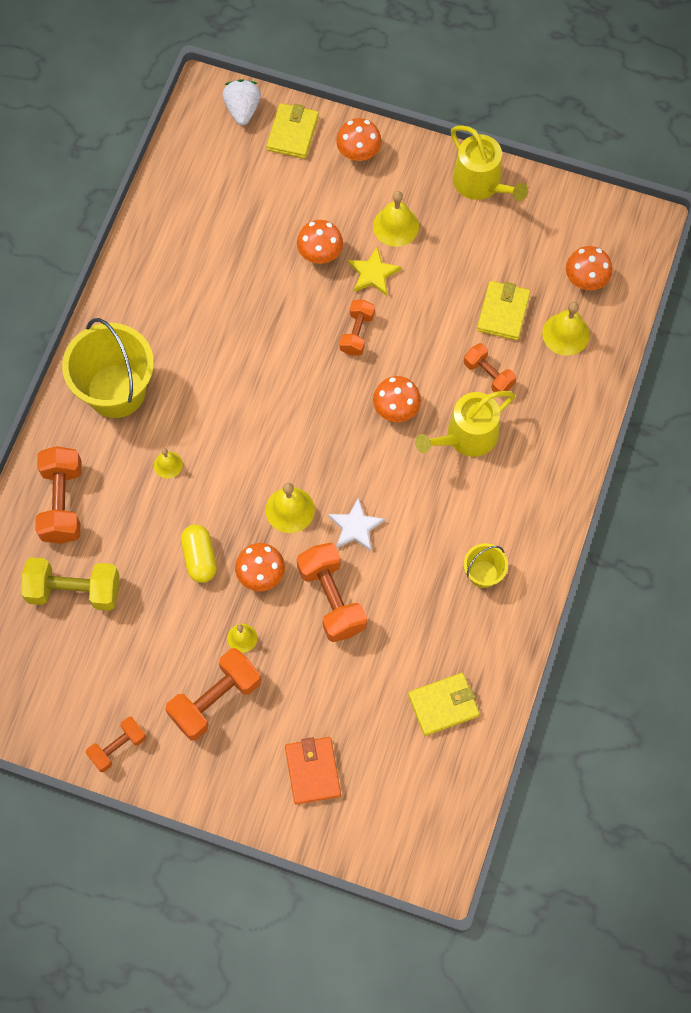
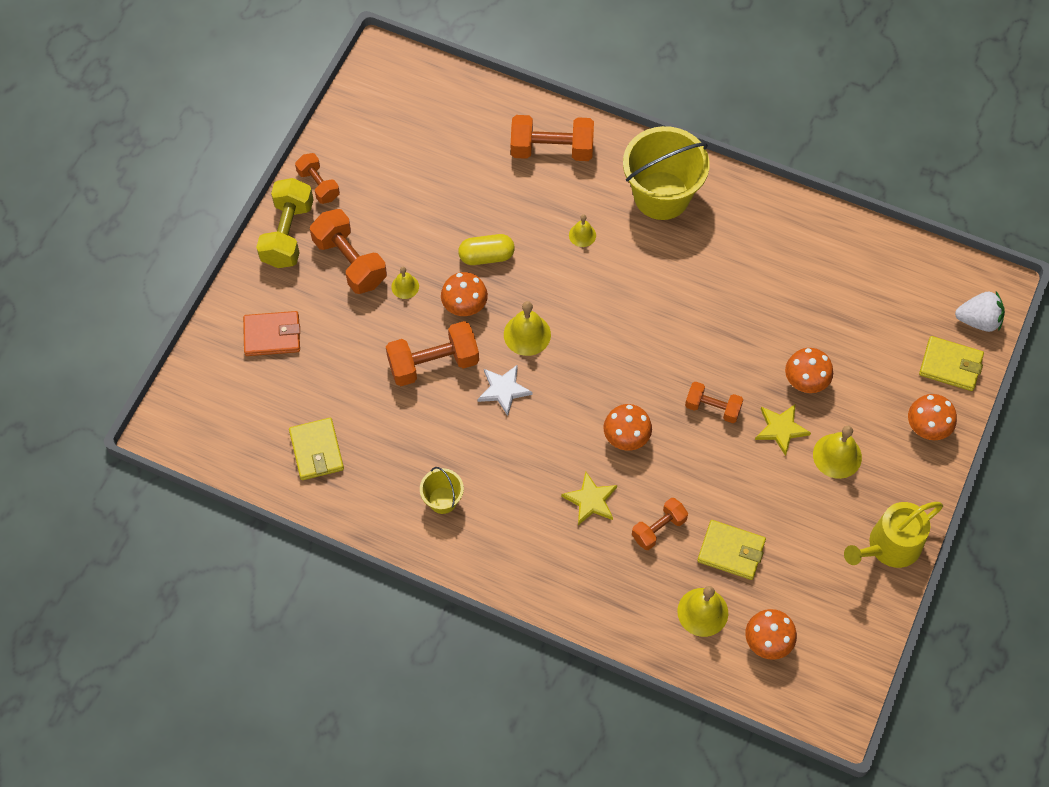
camera: 95 degrees right, 5 degrees down
(74, 591) = (466, 156): yellow dumbbell -> yellow dumbbell (288, 234)
(466, 437) = (591, 500): yellow watering can -> yellow star

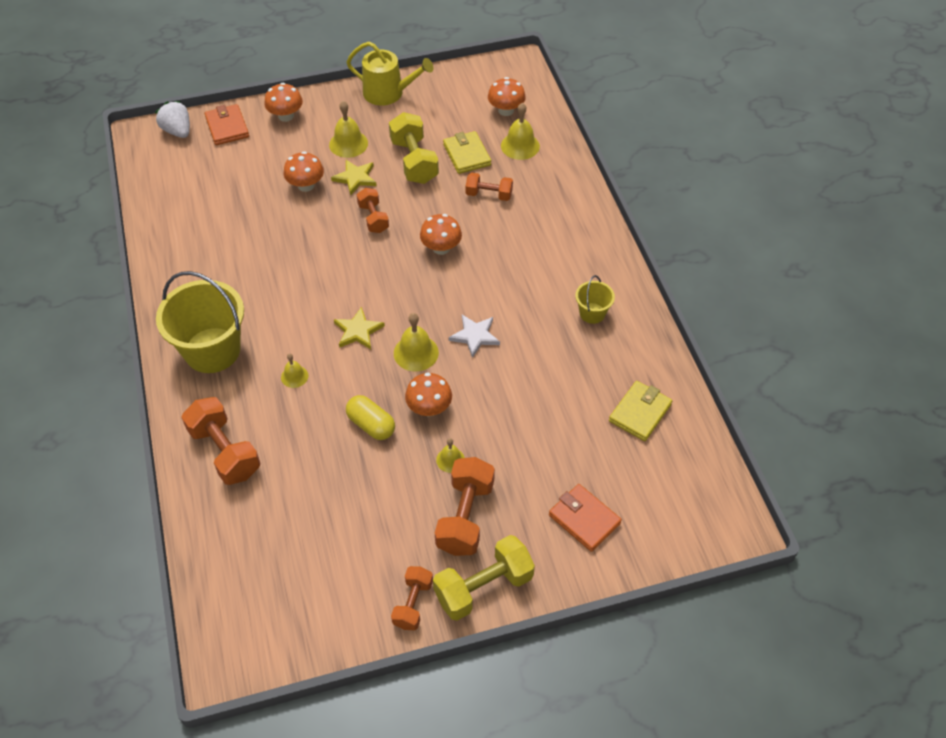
camera: 130 degrees left, 10 degrees down
(433, 363) = (497, 392): orange dumbbell -> none
(591, 500) = (506, 238): yellow star -> yellow star (358, 331)
(762, 496) = (414, 161): none -> yellow dumbbell
(950, 365) = (227, 127): yellow wallet -> orange wallet

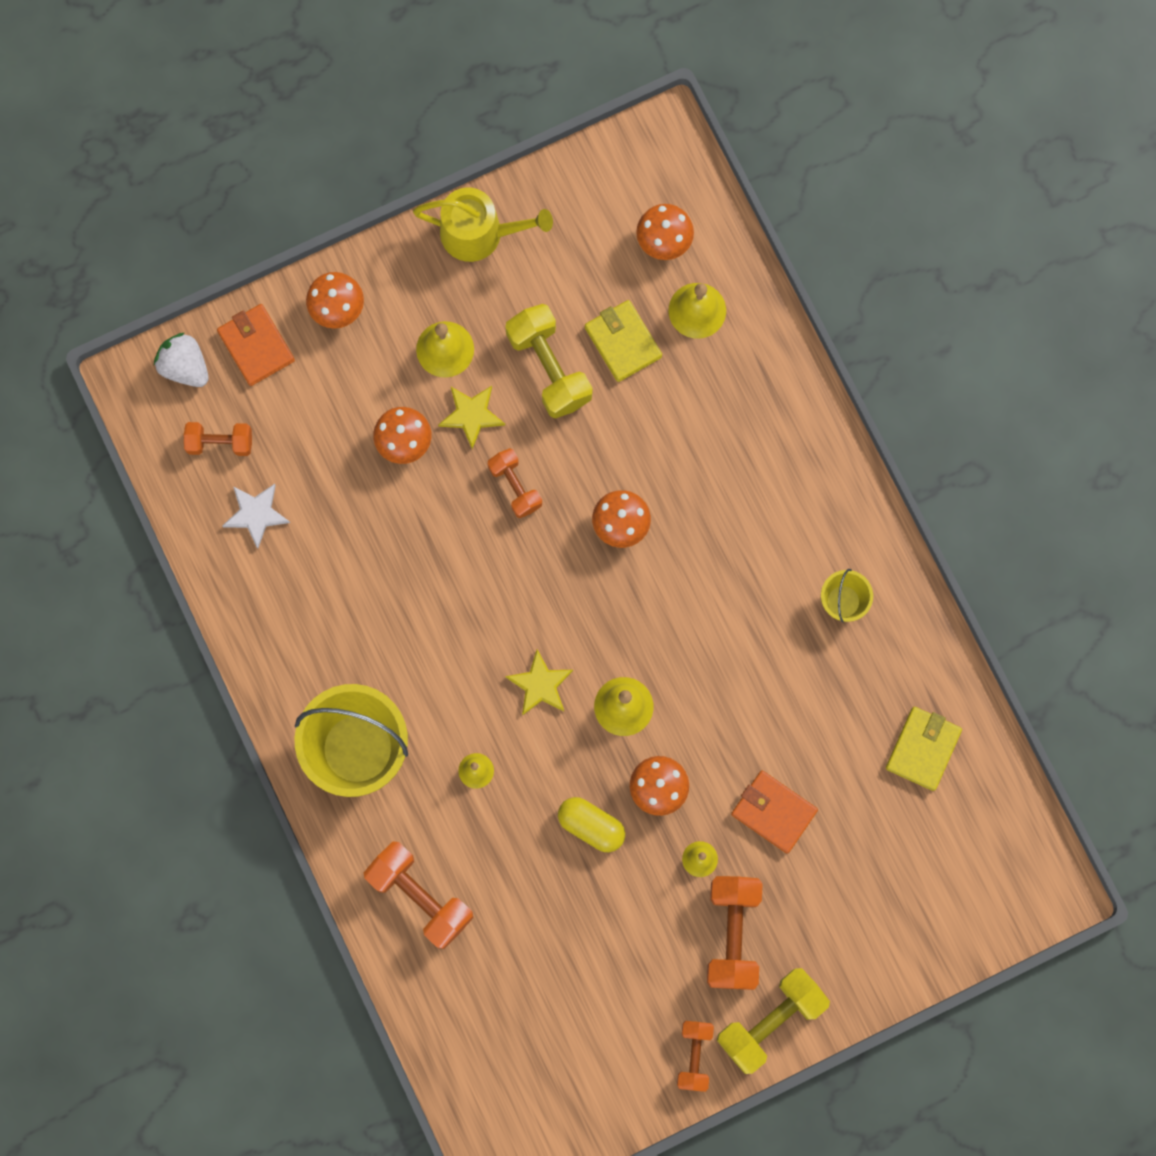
camera: 10 degrees left, 25 degrees up
(475, 336) = (695, 666): white star -> white star (256, 514)
(489, 195) = (669, 414): orange dumbbell -> orange dumbbell (220, 443)
(584, 519) = (874, 912): orange wallet -> orange wallet (773, 812)

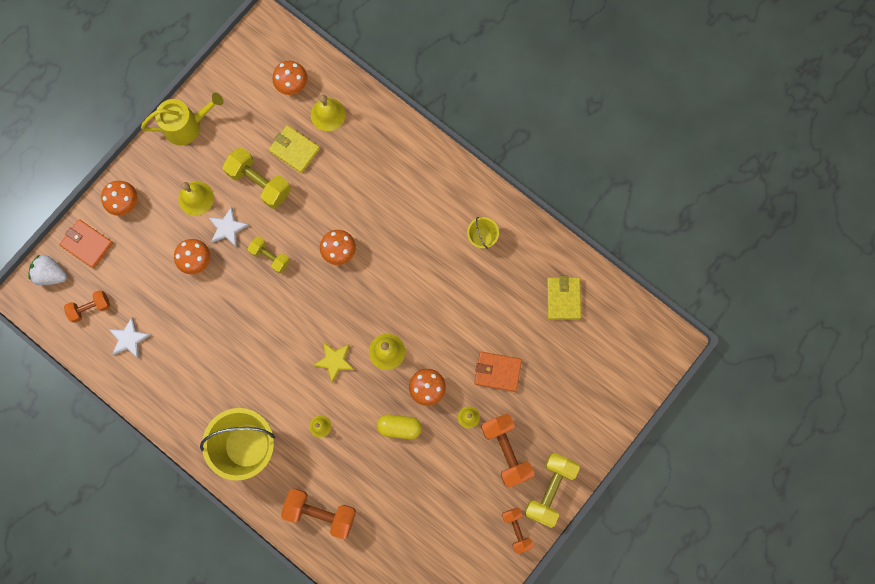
camera: 25 degrees left, 0 degrees up
(471, 415) = (228, 228): yellow star -> white star
(515, 487) = (270, 257): orange dumbbell -> yellow dumbbell

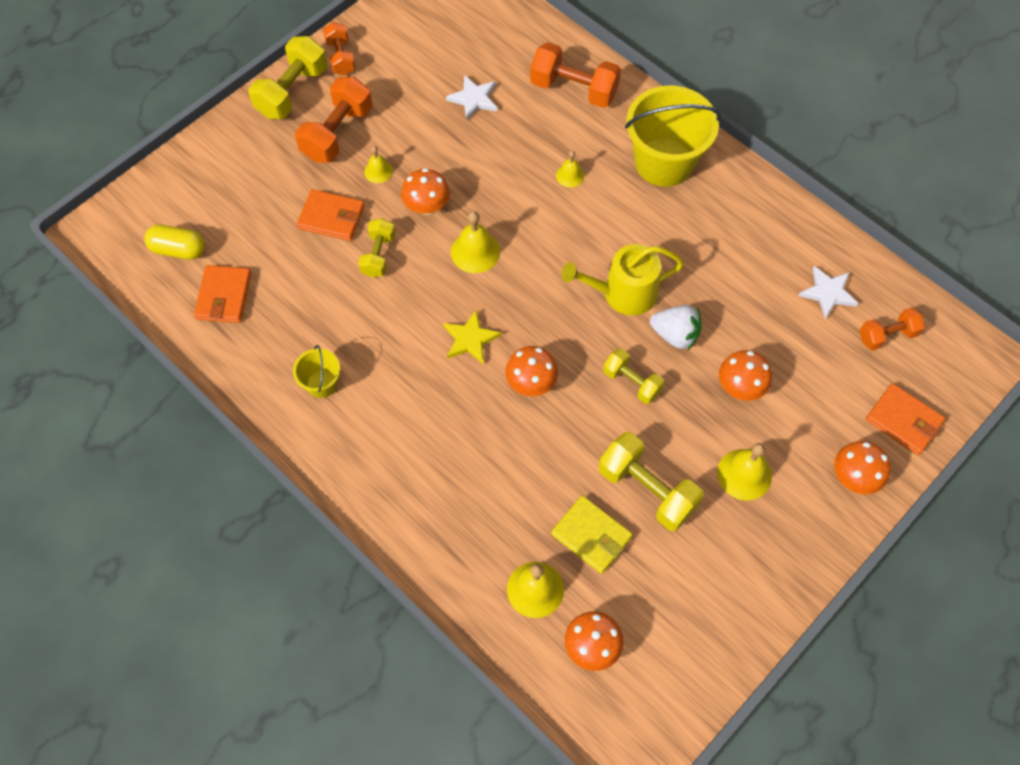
camera: 175 degrees left, 15 degrees down
(51, 274) = (950, 384): white strawberry -> white strawberry (675, 335)
(187, 125) = (765, 590): yellow watering can -> yellow watering can (623, 293)
(228, 228) = (694, 427): white star -> white star (474, 99)
(334, 361) = (546, 246): yellow star -> yellow star (470, 339)
(399, 427) = (468, 167): yellow capsule -> yellow capsule (178, 250)
(458, 342) = (378, 255): none -> yellow dumbbell
(506, 450) = (337, 133): orange dumbbell -> orange dumbbell turned 45 degrees clockwise
(563, 298) = (224, 296): yellow wallet -> orange wallet

